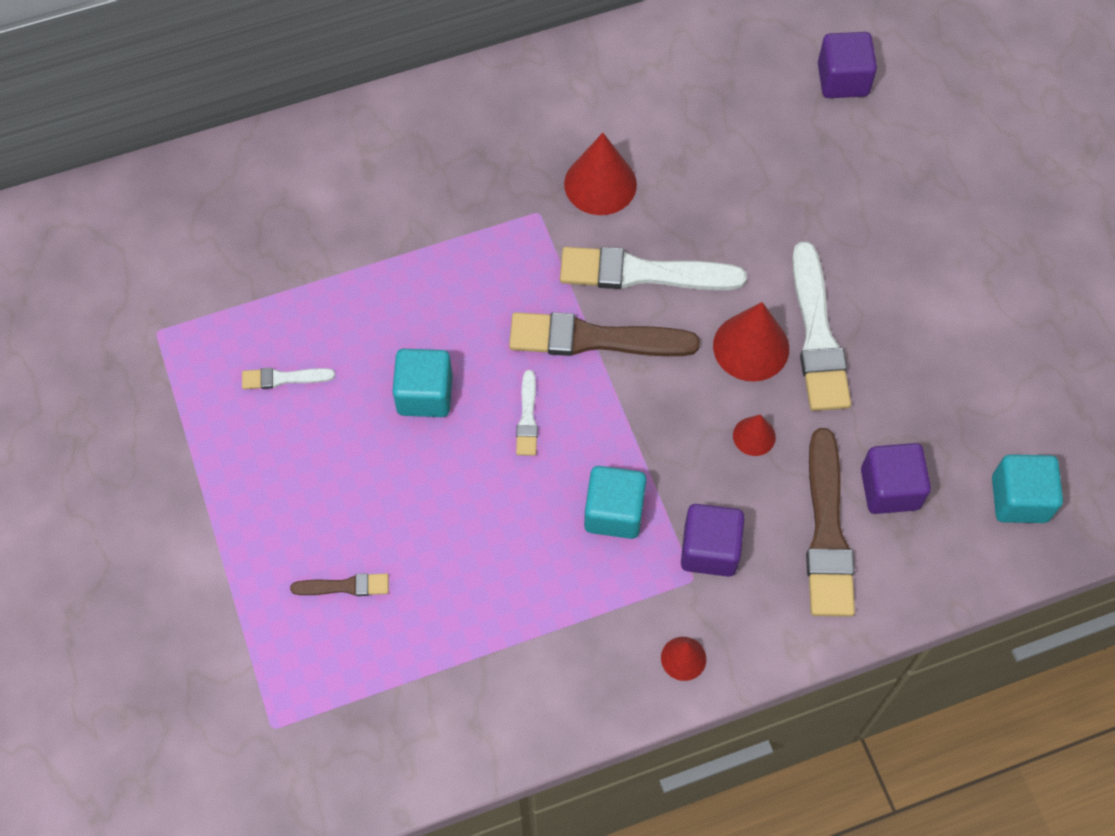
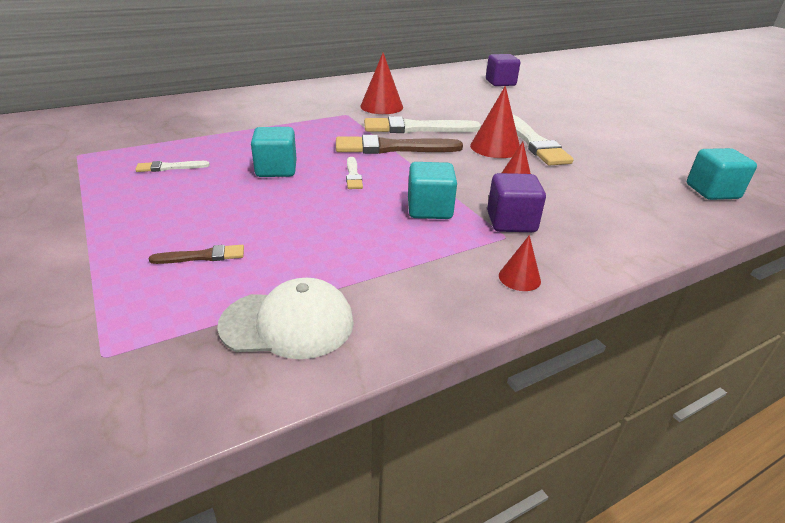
camera: 10 degrees left, 30 degrees down
(434, 704) = (288, 324): none -> white cap
(827, 532) = (593, 210): brown brush -> none
(890, 489) = (623, 191): purple cube -> none

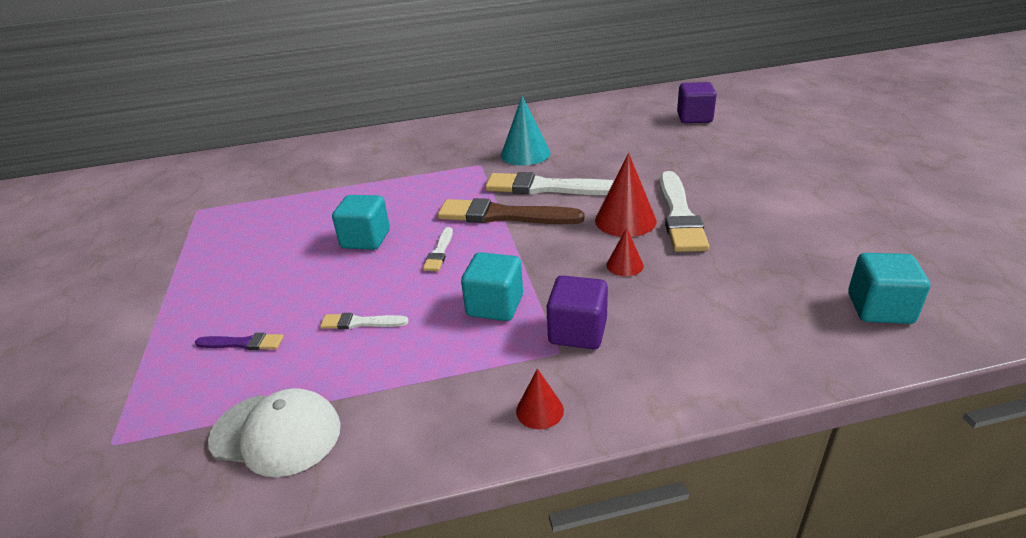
camera: 20 degrees right, 0 degrees up
(169, 167) = (268, 230): white brush -> white brush (360, 323)
(202, 256) = (243, 343): brown brush -> purple brush
(381, 106) = (525, 154): red cone -> turquoise cone

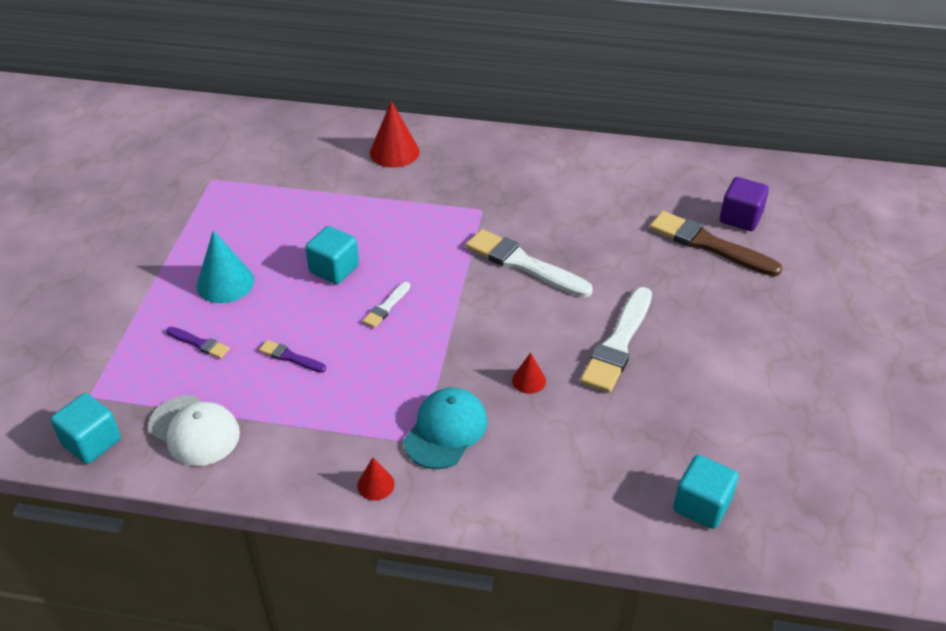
camera: 20 degrees right, 10 degrees up
(360, 323) = (290, 357): white brush -> purple brush
(495, 305) = (399, 380): turquoise cube -> turquoise cube (92, 442)
(503, 215) = (463, 284): brown brush -> brown brush (709, 244)
(525, 154) = (533, 210): turquoise cone -> turquoise cone (225, 283)
(577, 332) = (446, 430): purple cube -> turquoise cap
(625, 220) = (566, 331): red cone -> red cone (394, 152)

